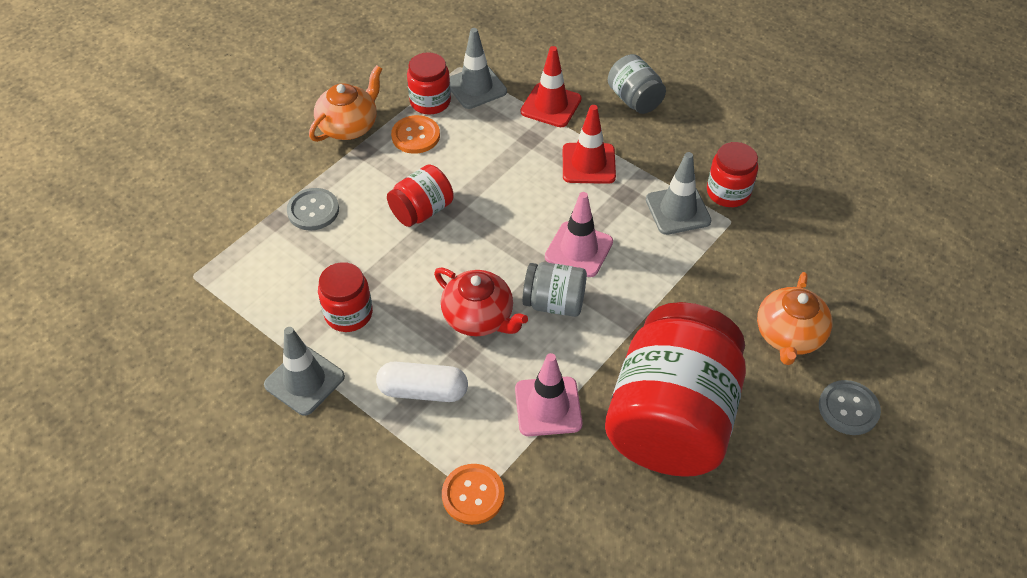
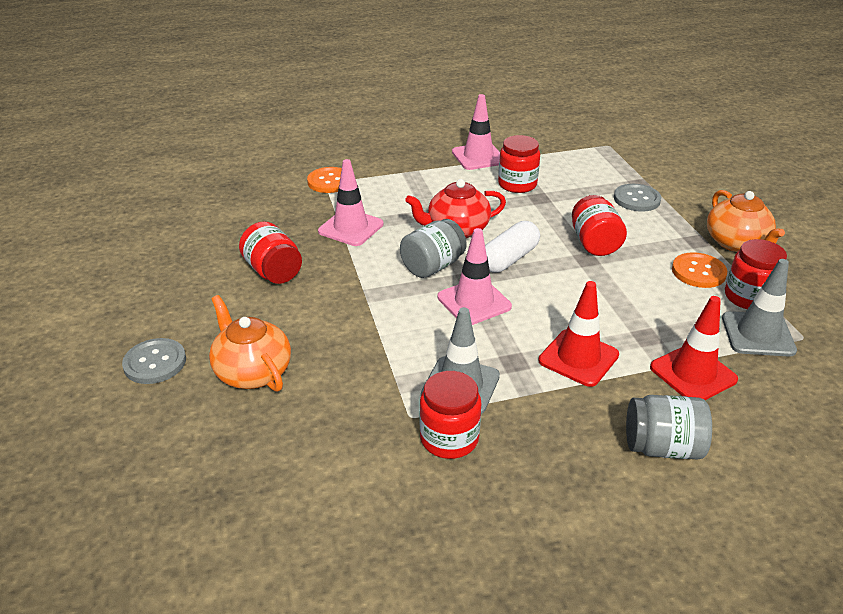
camera: 125 degrees right, 15 degrees down
(304, 381) = (478, 157): grey traffic cone -> pink traffic cone
(423, 391) = (422, 190): white capsule -> white capsule (509, 259)
(671, 419) = (273, 271): red jar -> red jar, size x0.46

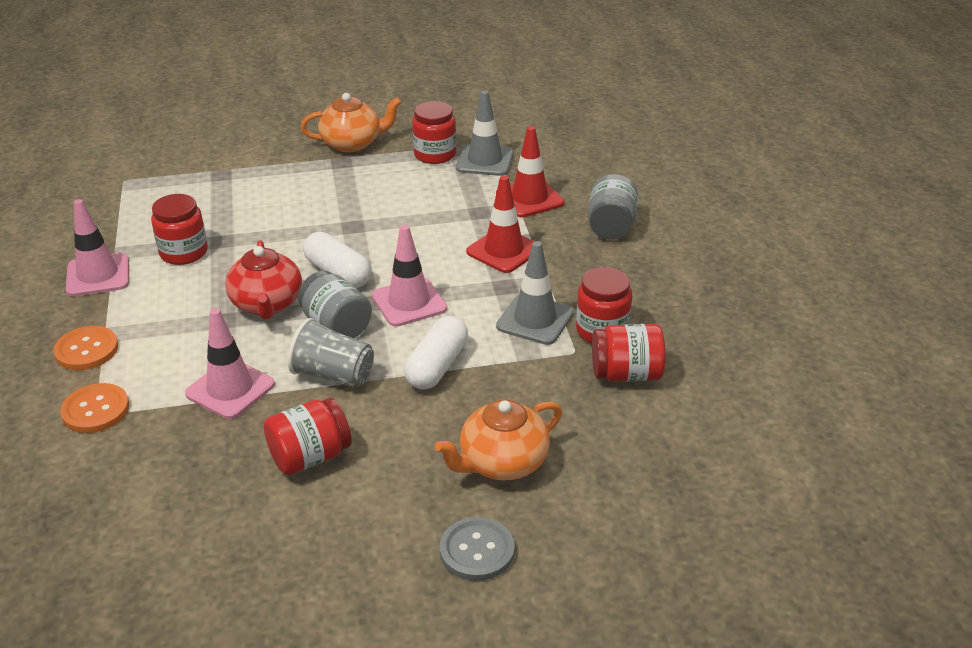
camera: 85 degrees left, 0 degrees up
(368, 271) = (333, 375): none -> grey cup
(382, 325) = (437, 366): none -> white capsule
(594, 243) = (326, 218): red jar -> red jar (626, 374)
(636, 199) = (253, 181): grey button -> none
(698, 272) = (392, 170): orange button -> orange button (86, 350)

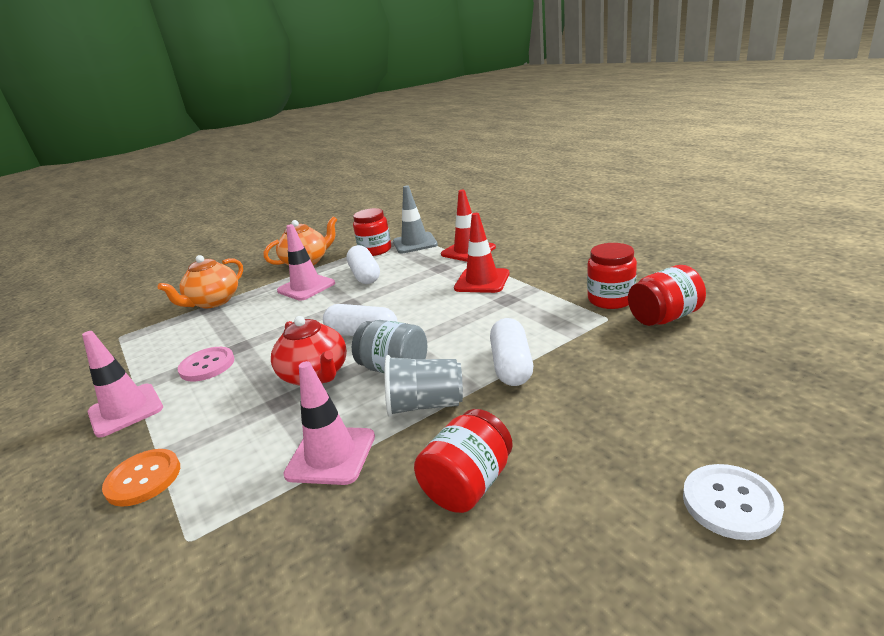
camera: 20 degrees left, 10 degrees down
(95, 410) = (184, 536): orange button -> none
(184, 252) = (207, 365): red jar -> pink button
(396, 191) = (365, 275): none -> white capsule
(409, 302) = (441, 333): pink traffic cone -> pink traffic cone (306, 287)
(477, 551) = (730, 503): grey button -> white button
(502, 463) = (653, 414): orange teapot -> orange teapot (213, 302)
(535, 320) = (553, 310): grey traffic cone -> none
(611, 227) = (542, 247): grey jar -> none

